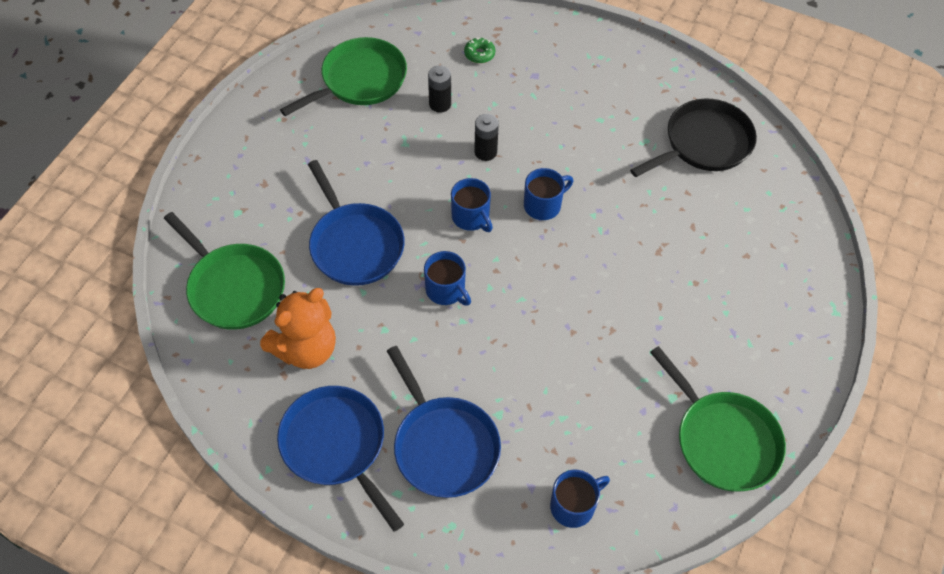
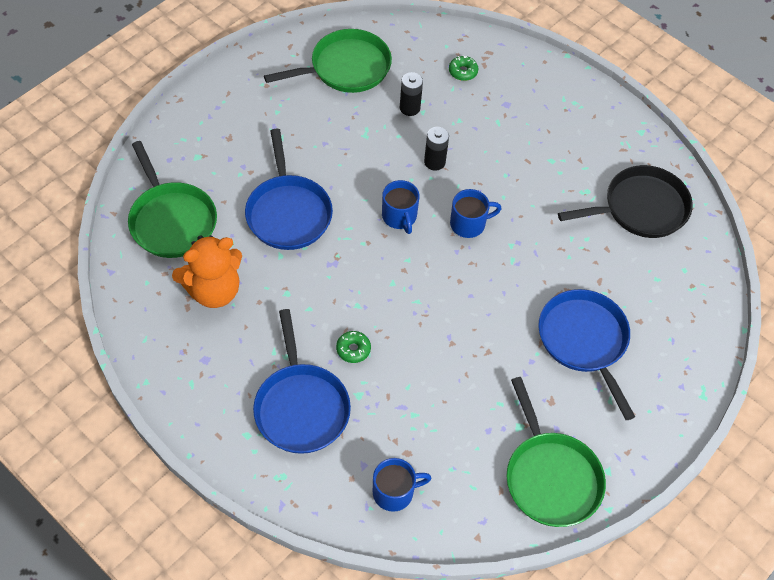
camera: 15 degrees right, 0 degrees up
(336, 445) = (210, 379): blue pan -> blue pan (584, 340)
(446, 290) = (353, 275): blue mug -> none
(475, 368) = (353, 349): none -> green donut

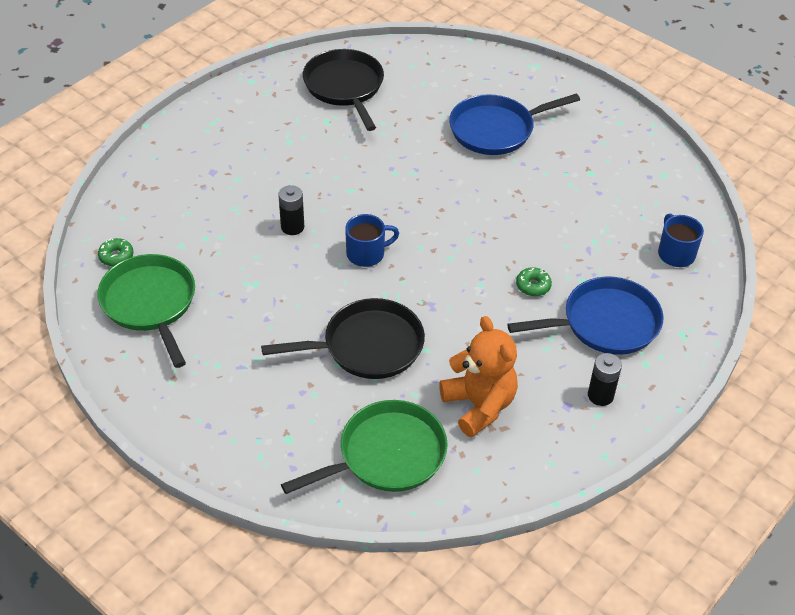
camera: 90 degrees left, 10 degrees down
(288, 213) = (368, 346): blue pan -> black pan
(409, 108) = (215, 247): black battery -> black battery (600, 395)
(463, 72) = (163, 204): green donut -> green donut (116, 256)
(469, 224) = (372, 202): blue mug -> none
(551, 478) = (634, 155): green pan -> none

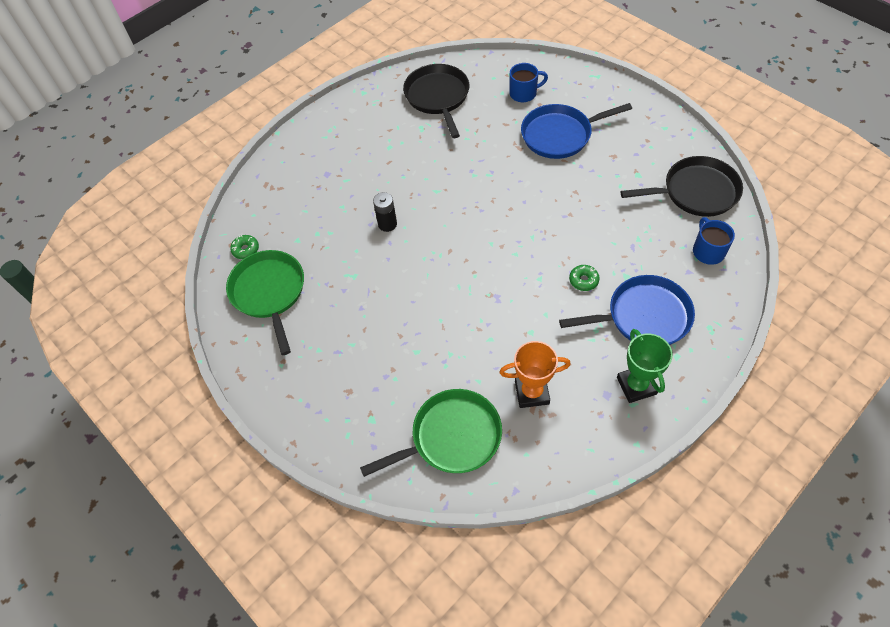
camera: 10 degrees right, 10 degrees up
(367, 254) = (446, 249): blue mug -> blue mug (524, 93)
(368, 346) = (442, 334): black pan -> black pan (696, 192)
(479, 405) = (532, 392): orange teddy bear -> orange trophy
(600, 395) = (636, 386): black battery -> green trophy

